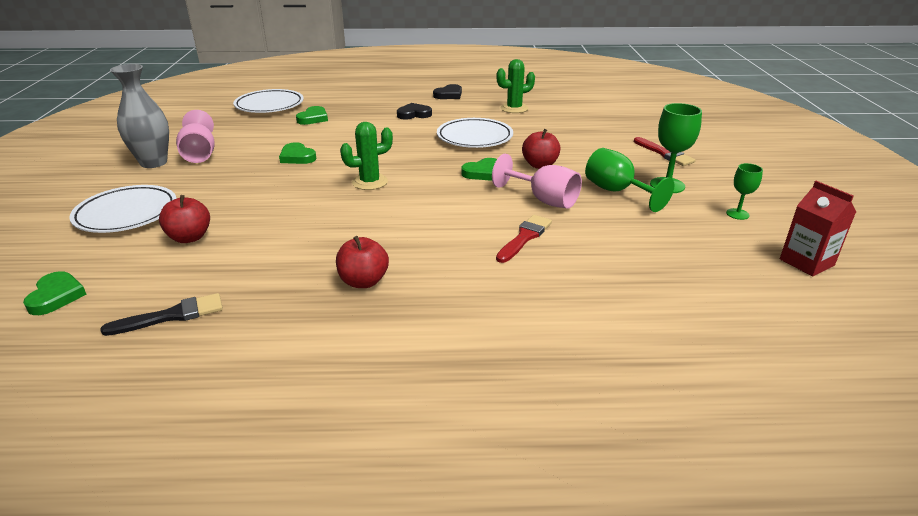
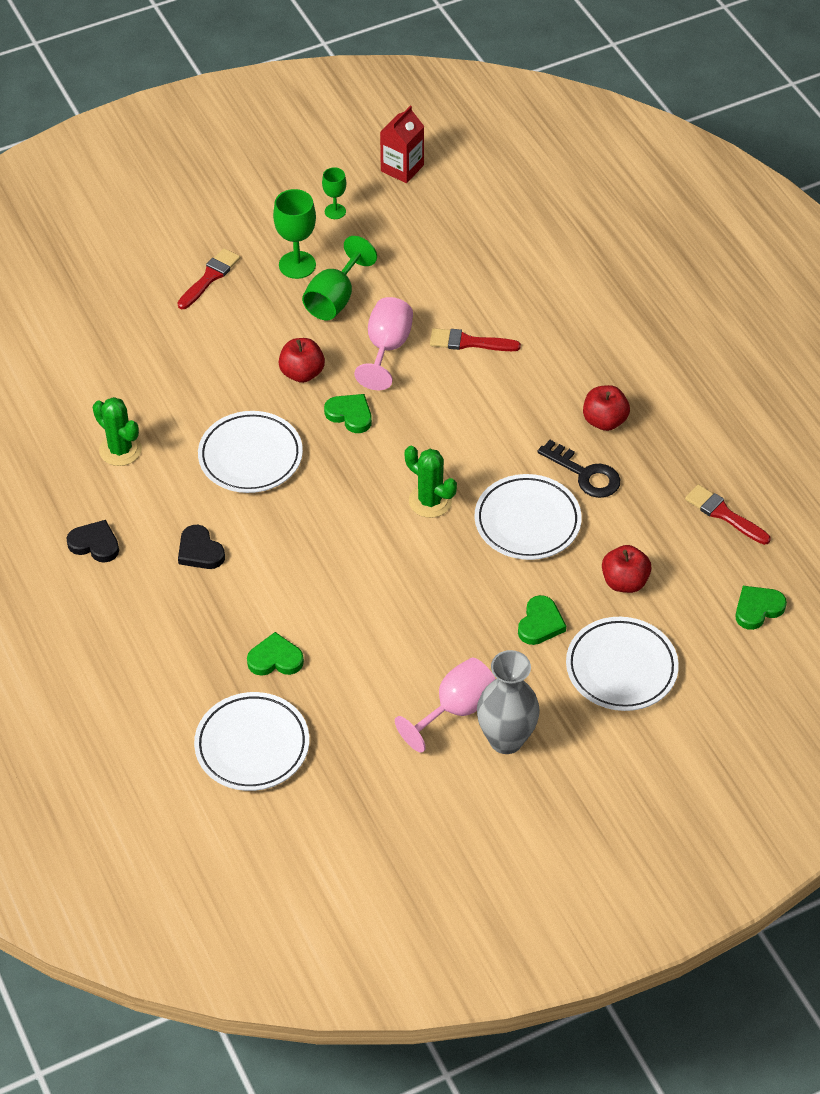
camera: 115 degrees left, 20 degrees up
(171, 316) = (724, 514): black brush -> red brush
(297, 157) = (406, 603): green heart -> green heart (540, 623)
(303, 213) = (527, 521): none -> white plate
(315, 252) = (585, 474): none -> black key

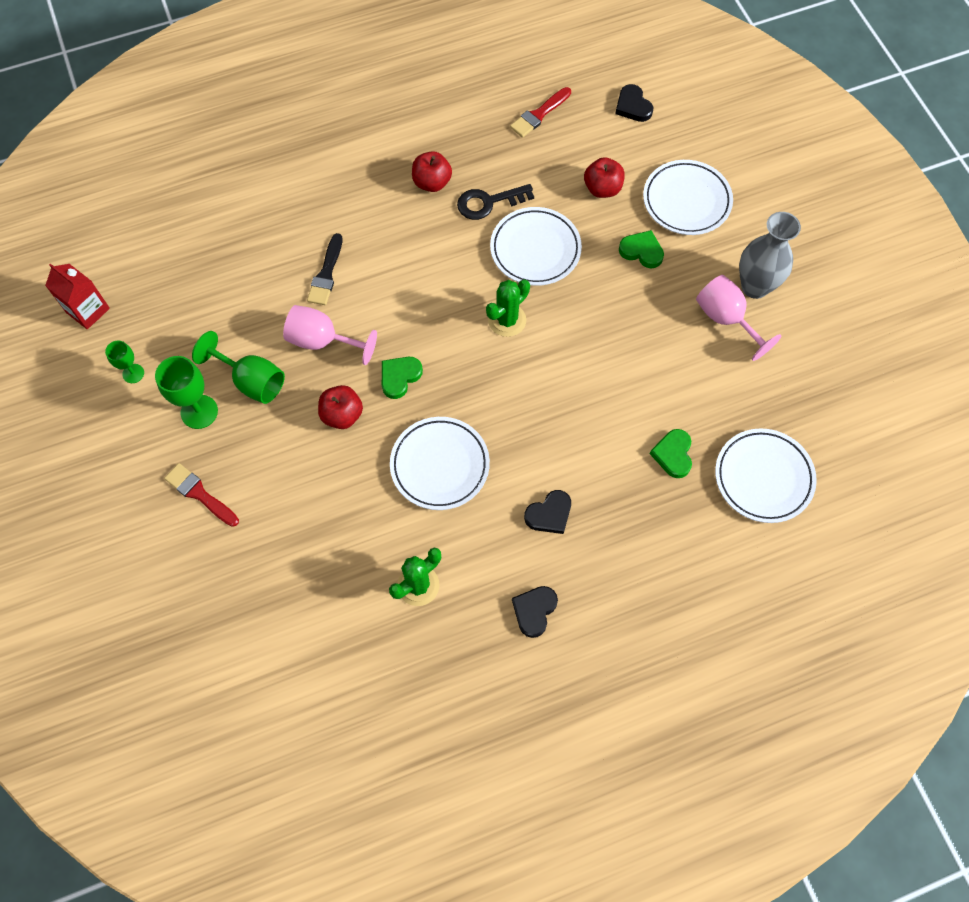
camera: 85 degrees left, 15 degrees up
(469, 342) = (326, 274): red brush -> black brush
(585, 474) = (488, 202): black key -> black key turned 150 degrees counterclockwise
(757, 609) = (633, 106): green heart -> black heart

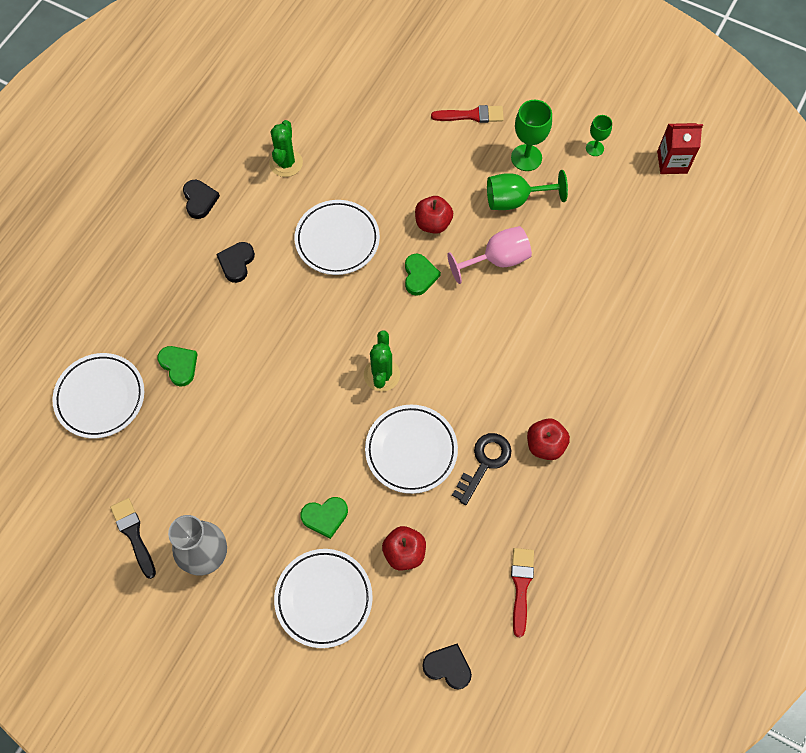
camera: 140 degrees right, 0 degrees up
(326, 274) = (545, 308): black brush -> black brush (133, 534)
(726, 319) = (212, 507): pink goblet -> none

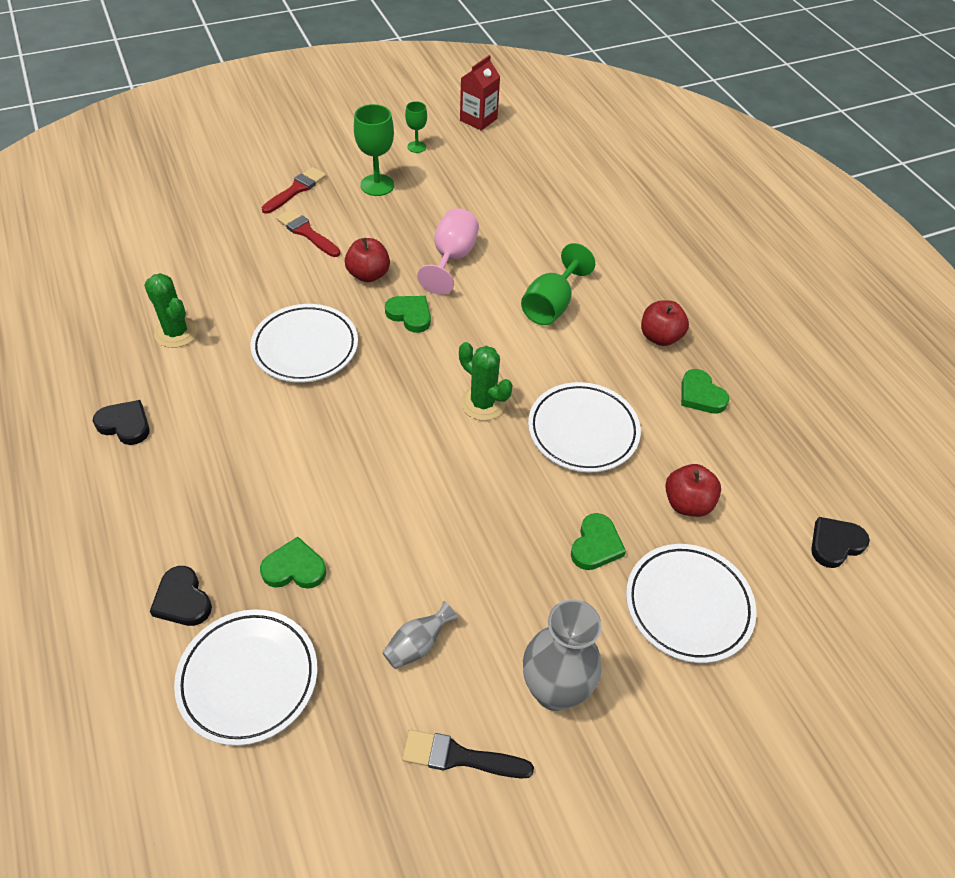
camera: 55 degrees left, 15 degrees down
(181, 465) = (417, 644): none -> grey vase
(236, 263) = (234, 439): black heart -> black heart (182, 600)
(484, 463) = (642, 387): black key -> none
(511, 506) = (701, 395): none -> green heart
(515, 200) = (408, 214): green goblet -> green goblet (551, 305)
(521, 586) = (787, 437): red brush -> red brush (306, 232)

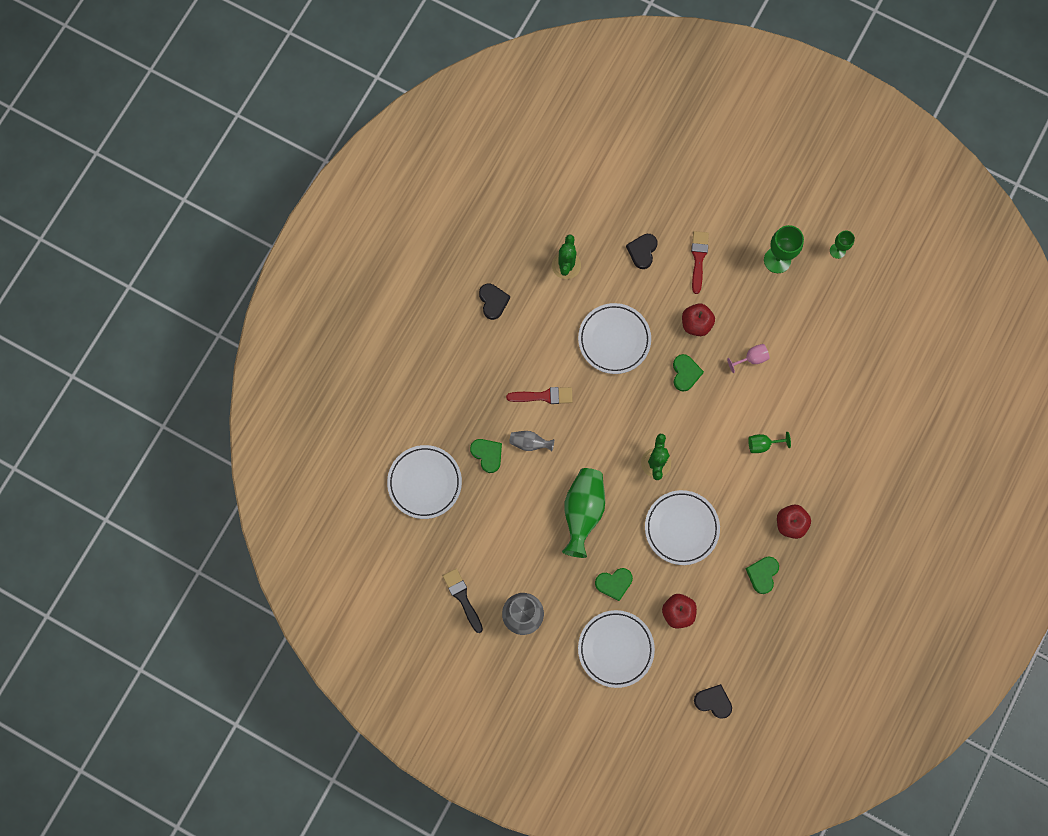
camera: 55 degrees right, 25 degrees up
(182, 600) = (434, 421): black heart -> black heart (642, 251)
(296, 190) = (729, 217): red brush -> red brush (543, 396)
(417, 644) = (496, 540): grey vase -> grey vase (529, 443)
(451, 258) = (751, 358): pink goblet -> pink goblet, size x0.59
(472, 514) = (583, 511): none -> green vase
(478, 119) = (905, 264): red carton -> none
(551, 305) = (762, 444): green goblet -> green goblet, size x0.59

